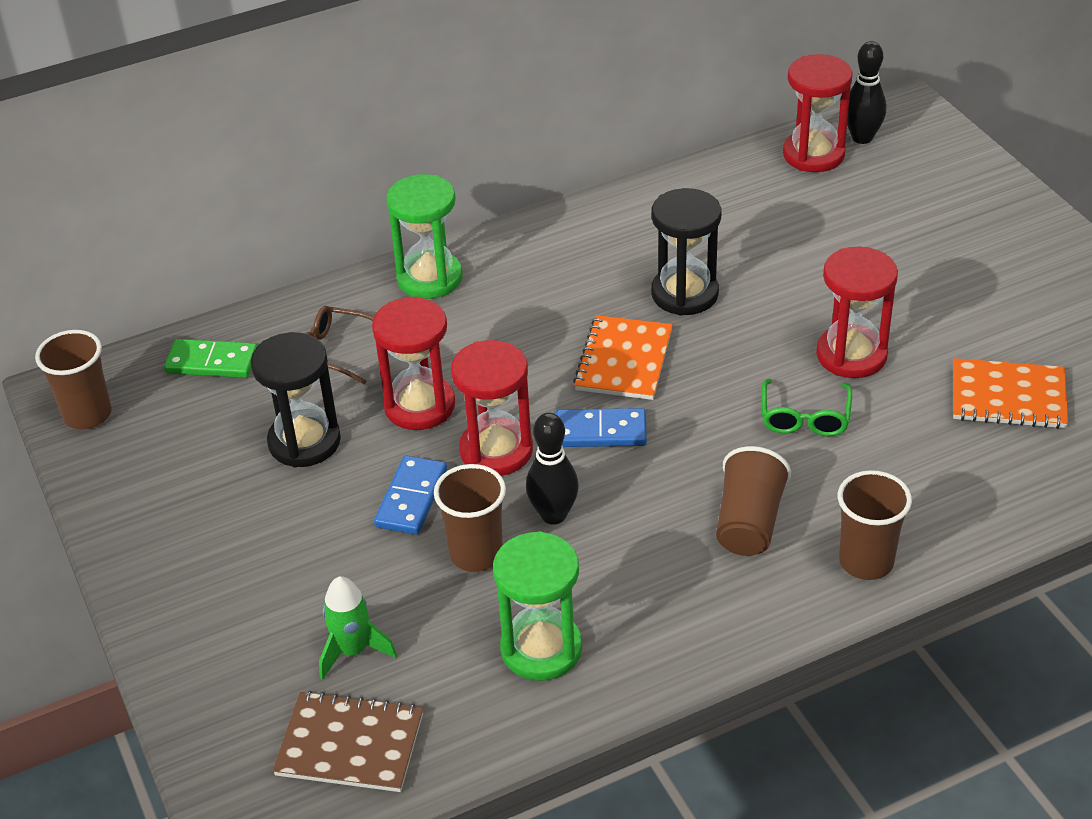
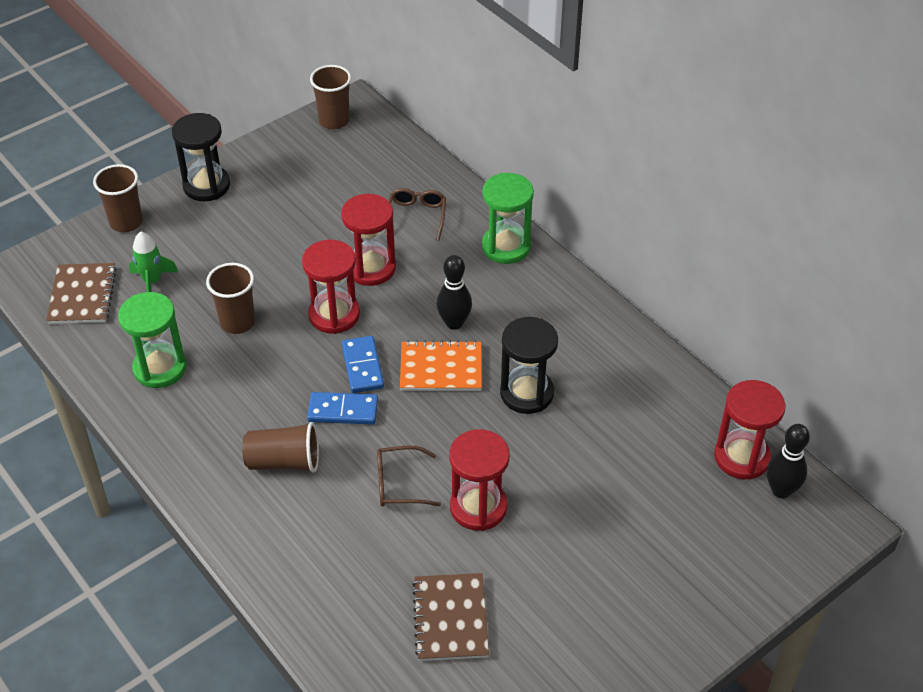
camera: 75 degrees right, 5 degrees up
(212, 362) = (393, 161): green domino -> none
(304, 442) = (326, 221): black hourglass -> black hourglass (206, 186)
(411, 498) = (283, 282): blue domino -> blue domino (343, 411)
(553, 515) = (277, 355): black bowling pin -> black bowling pin (454, 323)
(805, 418) = (399, 484): green glasses -> brown glasses
(866, 562) = (253, 534): brown cup -> brown cup (126, 222)
(1008, 396) = (450, 618): orange notebook -> brown notebook

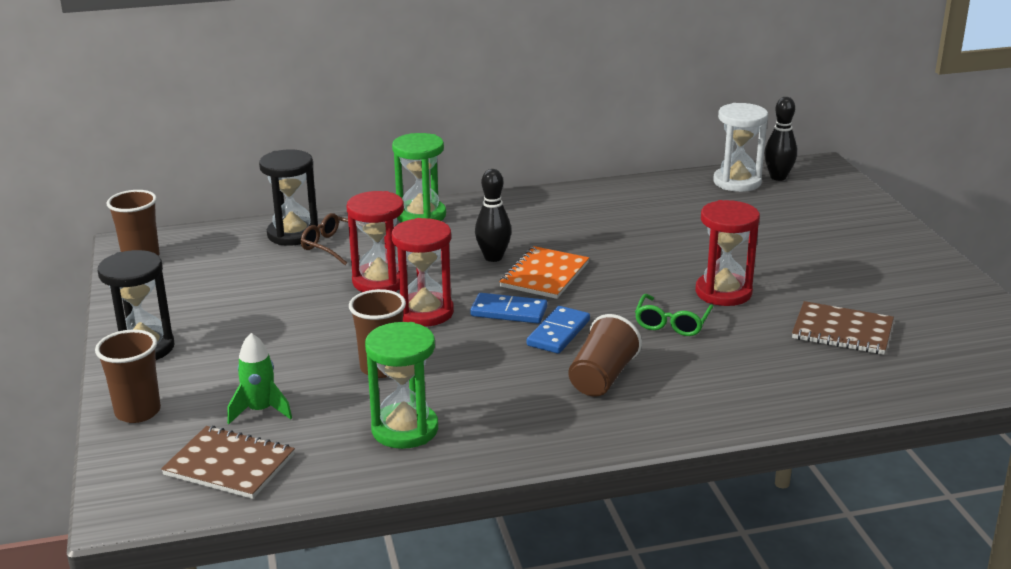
camera: 65 degrees left, 20 degrees down
(399, 484) = (672, 323): brown glasses -> green glasses
(527, 393) = (607, 244): black hourglass -> black hourglass (293, 234)
(742, 457) = (737, 182): red hourglass -> white hourglass

